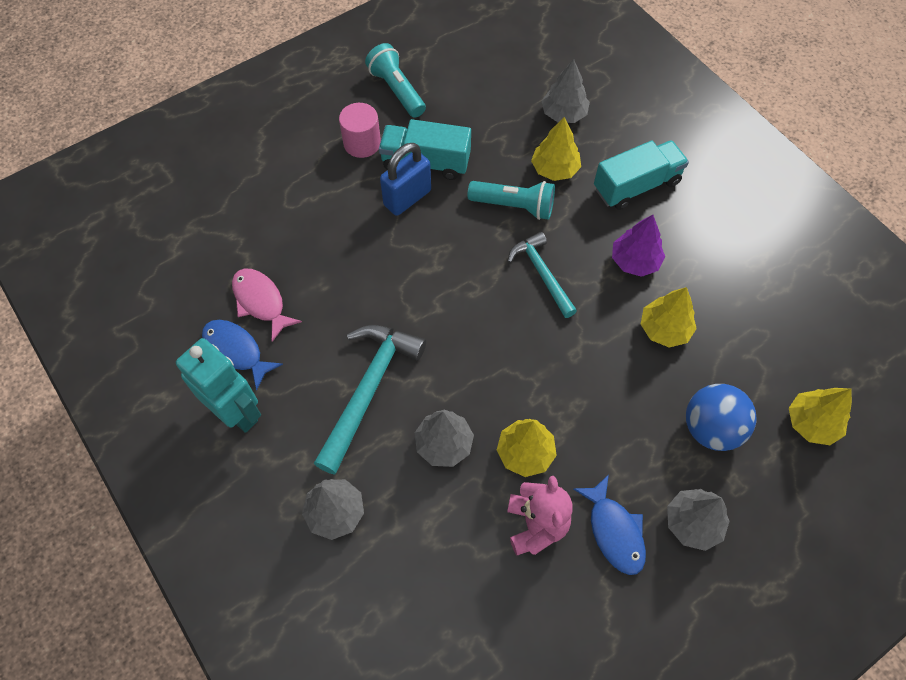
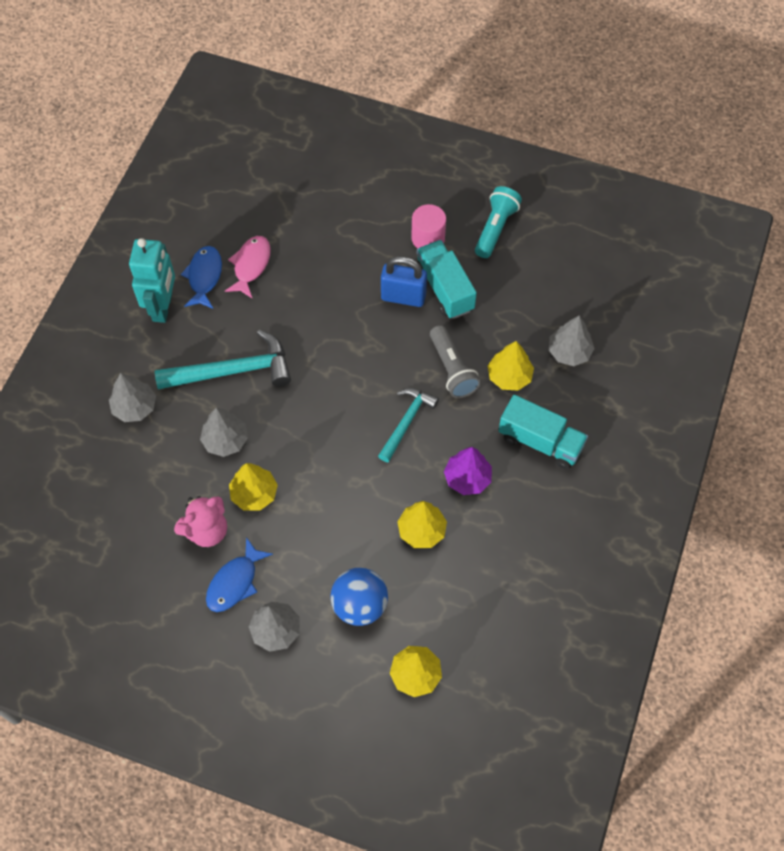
camera: 55 degrees right, 0 degrees up
(514, 206) = (452, 369): turquoise flashlight -> grey flashlight

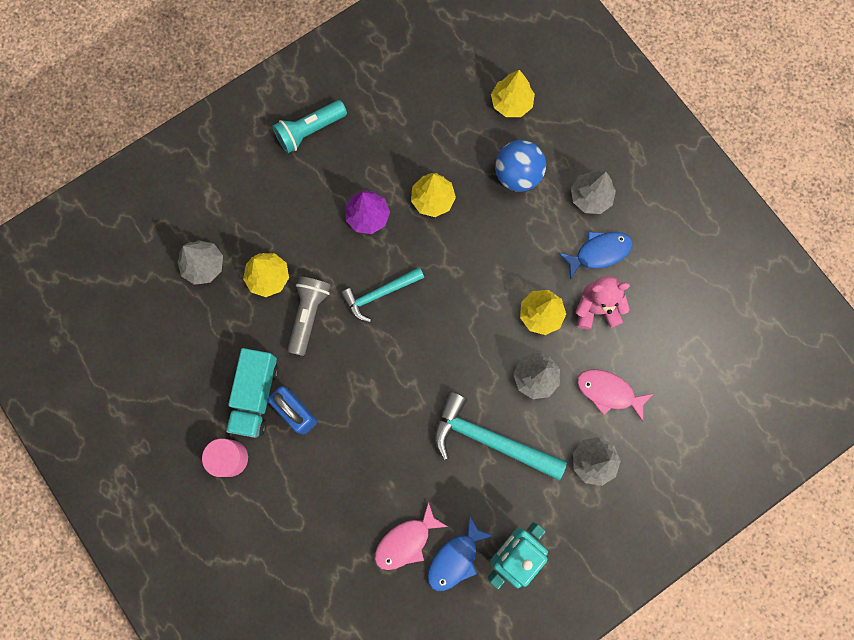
camera: 145 degrees left, 15 degrees up
(153, 468) = (608, 392): none -> pink fish
(495, 228) = (164, 426): turquoise flashlight -> turquoise flashlight (309, 131)
(540, 441) = (289, 207): turquoise truck -> none

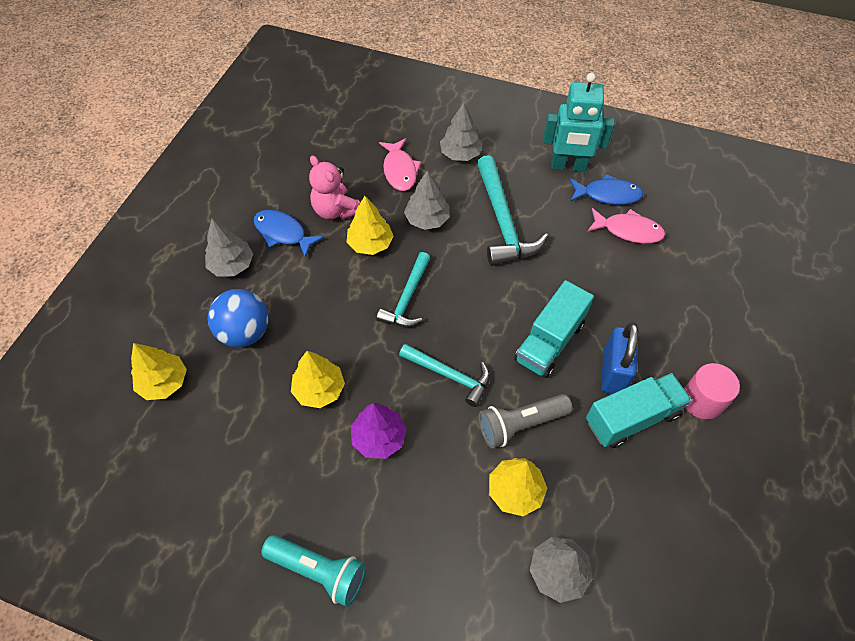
camera: 125 degrees left, 20 degrees down
(354, 387) = (549, 341): none -> turquoise truck
(467, 308) = (407, 298): none -> turquoise hammer

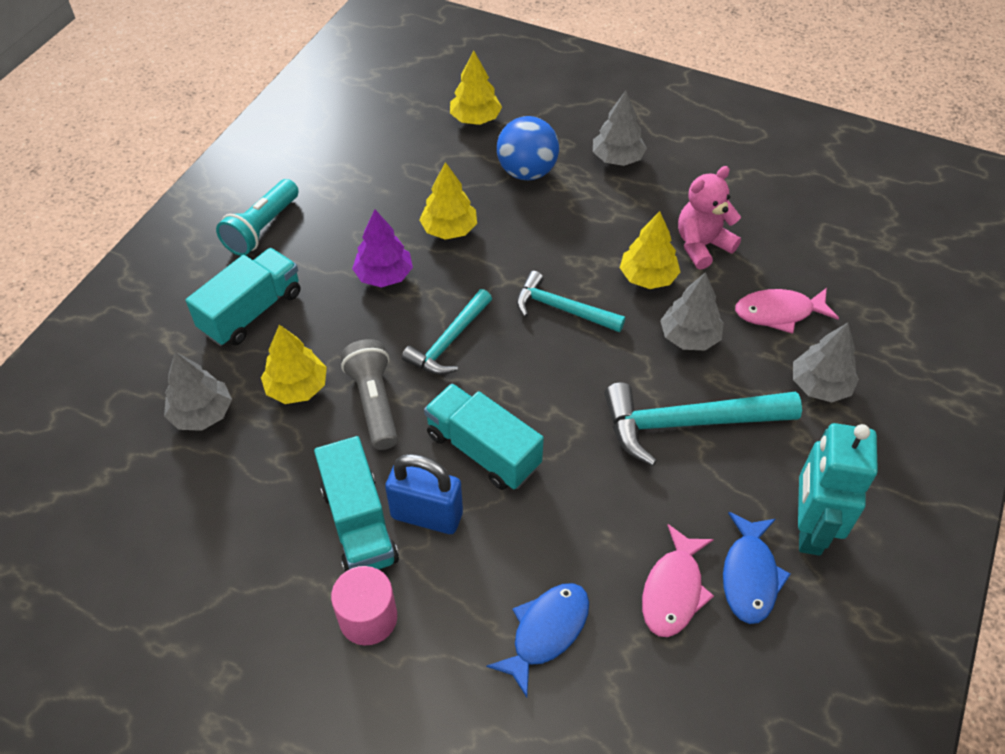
camera: 95 degrees right, 5 degrees down
(283, 233) = (664, 198): blue fish -> blue fish (546, 632)
(433, 554) = (252, 311): none -> turquoise truck

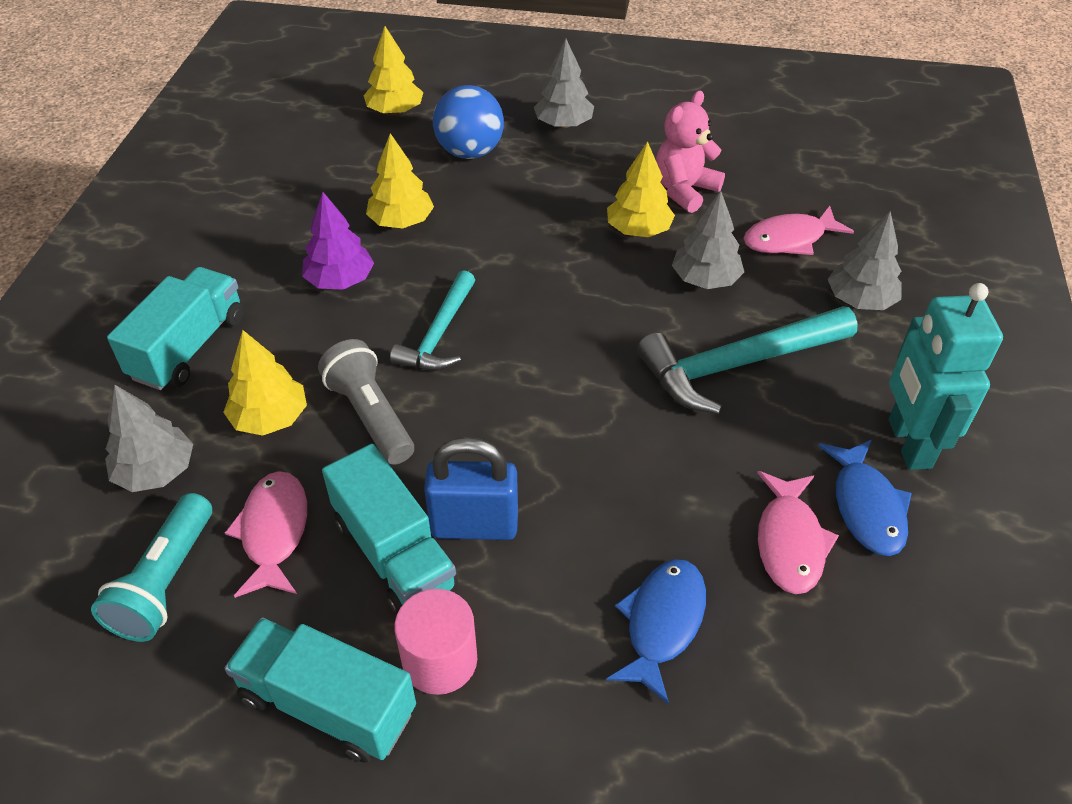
camera: 15 degrees left, 5 degrees down
(262, 228) = (177, 258): turquoise flashlight -> turquoise flashlight (165, 582)
(275, 484) = (274, 532): none -> pink fish
(483, 450) = (517, 440): turquoise truck -> turquoise truck (327, 704)
(562, 309) = (556, 278): turquoise hammer -> none

